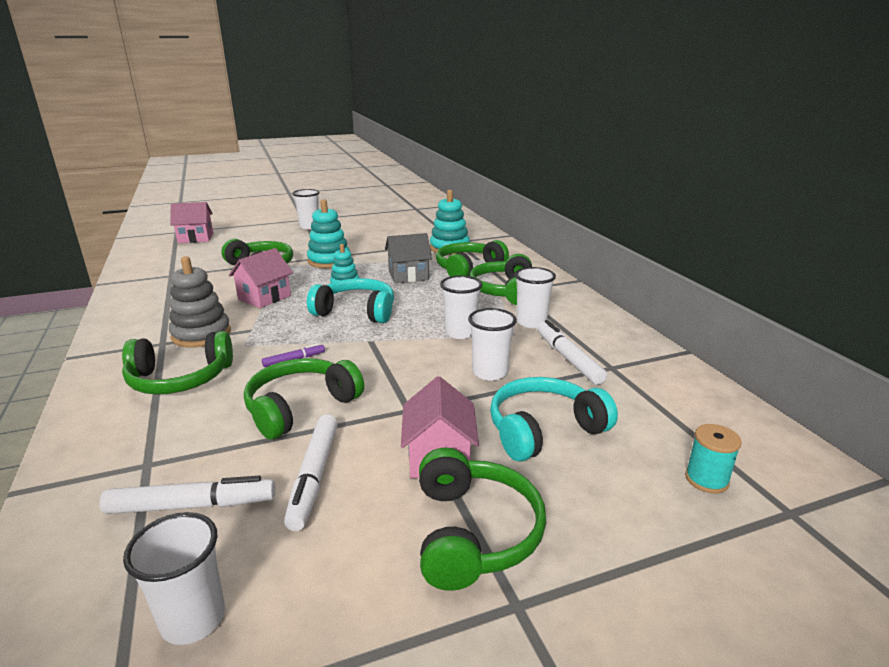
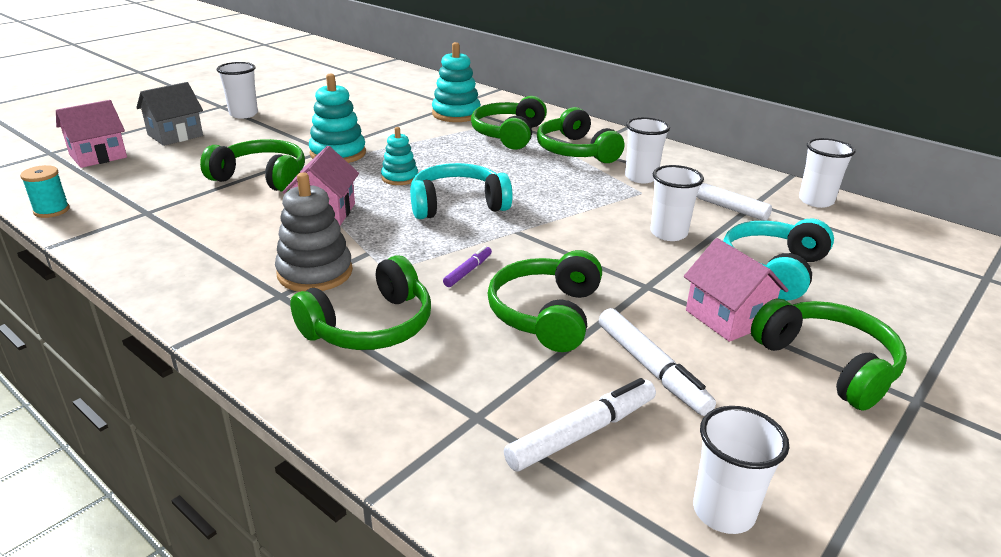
camera: 30 degrees left, 5 degrees up
(408, 275) = (456, 153): grey house -> grey house (175, 135)
(460, 333) = (592, 202): white cup -> white cup (816, 201)
(706, 479) = (919, 272): turquoise spool -> turquoise spool (51, 210)

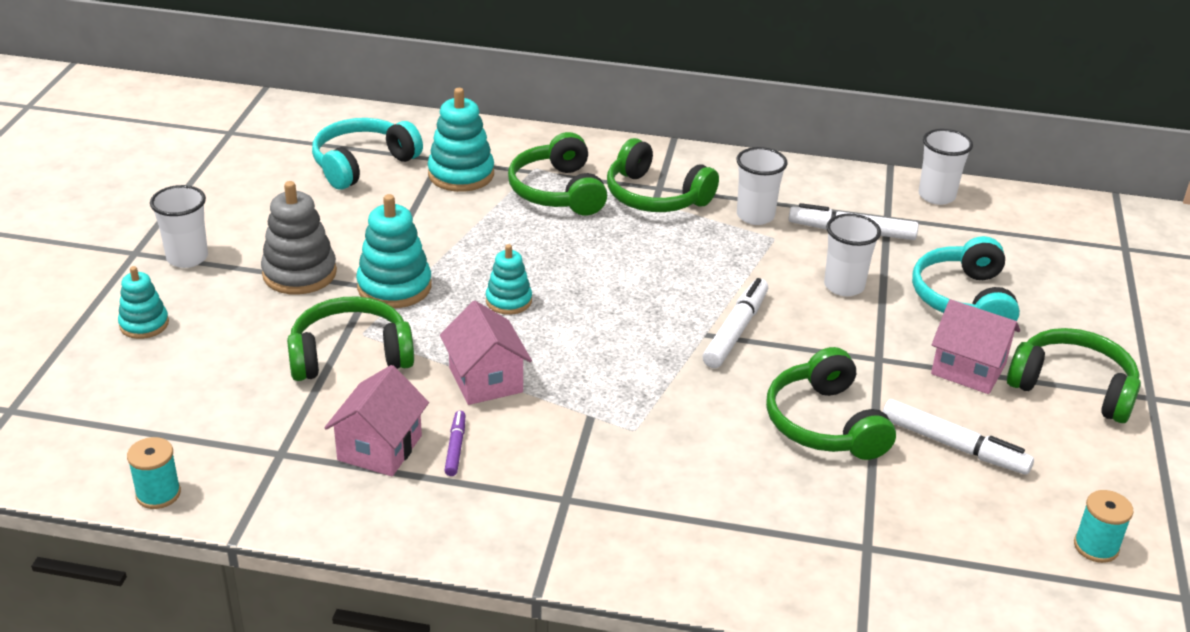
camera: 30 degrees left, 5 degrees up
(98, 156) = (88, 393): pink house -> pink house (379, 448)
(175, 135) = (144, 324): grey house -> turquoise stacking toy
(315, 273) = (568, 460): grey stacking toy -> grey stacking toy (299, 273)
(371, 326) = (690, 498): green headphones -> none
(457, 204) = (611, 319): turquoise headphones -> turquoise headphones (362, 164)
(468, 271) = (710, 401): purple marker -> purple marker (455, 448)
(582, 433) = (955, 526): white marker -> white marker (735, 330)
(723, 511) = (1096, 547): white cup -> turquoise spool

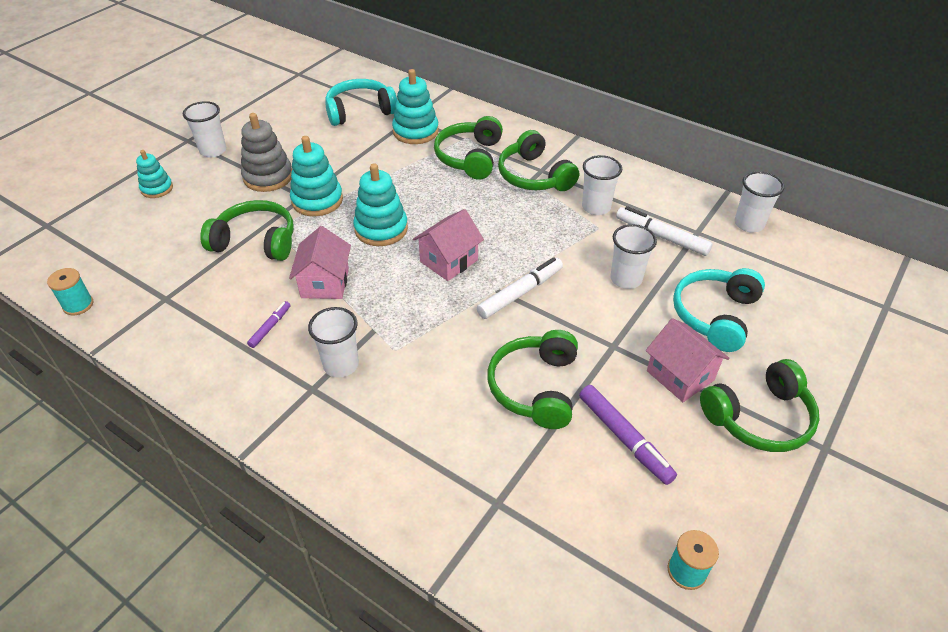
camera: 25 degrees right, 10 degrees up
(379, 448) = (224, 313): pink house -> pink house (449, 261)
(508, 301) = (381, 229): turquoise stacking toy -> turquoise stacking toy, size x1.61
(581, 464) = (341, 365): none -> white cup
(953, 446) = (624, 438): white marker -> purple marker
(1073, 387) = (759, 418): green headphones -> green headphones turned 105 degrees clockwise

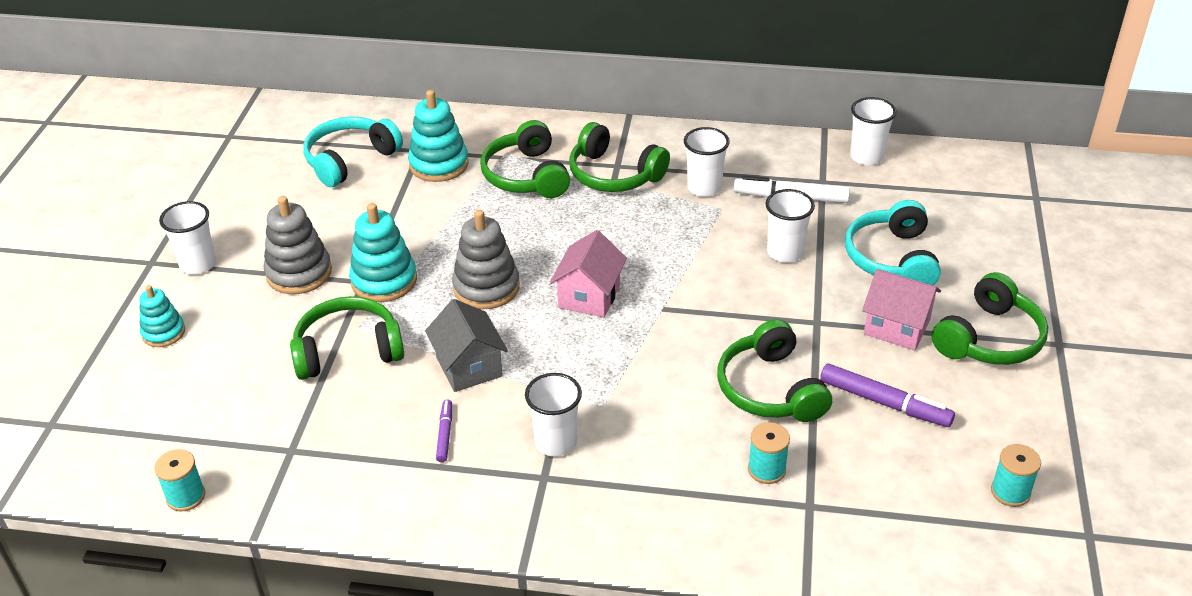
camera: 25 degrees left, 5 degrees down
(325, 283) = (469, 367): pink house -> grey house
(381, 229) = (486, 287): turquoise stacking toy -> grey stacking toy
(484, 455) = (766, 469): none -> turquoise spool
(520, 293) = (689, 303): white marker -> none

